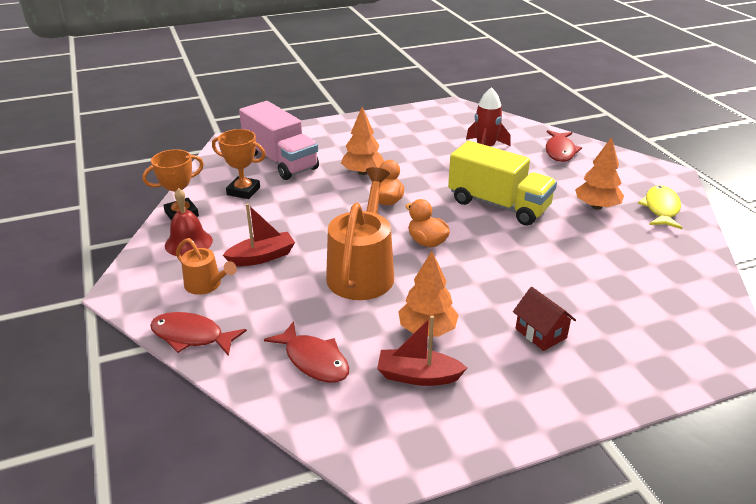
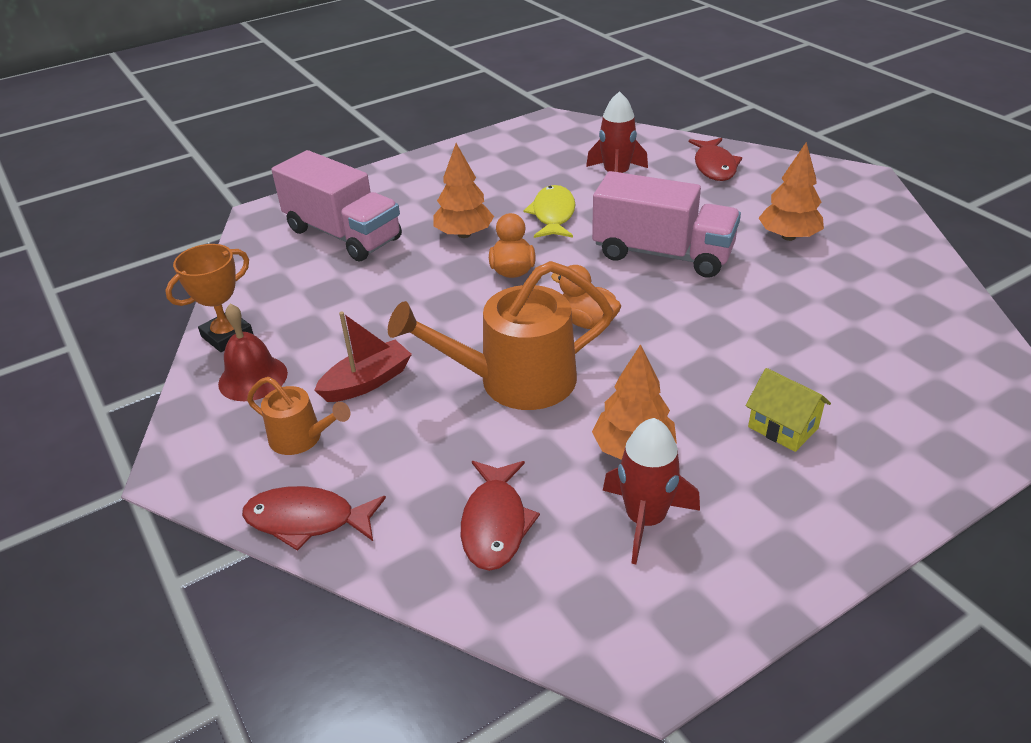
camera: 10 degrees left, 5 degrees up
(243, 191) = (306, 287): orange trophy -> none
(314, 360) = (495, 524): red fish -> red fish turned 60 degrees clockwise
(362, 272) = (515, 381): orange watering can -> orange watering can turned 105 degrees counterclockwise
(418, 376) = (645, 519): red boat -> red rocket
(498, 205) = (662, 254): yellow truck -> pink truck
(541, 333) = (783, 427): red house -> yellow house
(661, 208) = (869, 227): yellow fish -> yellow fish (553, 214)

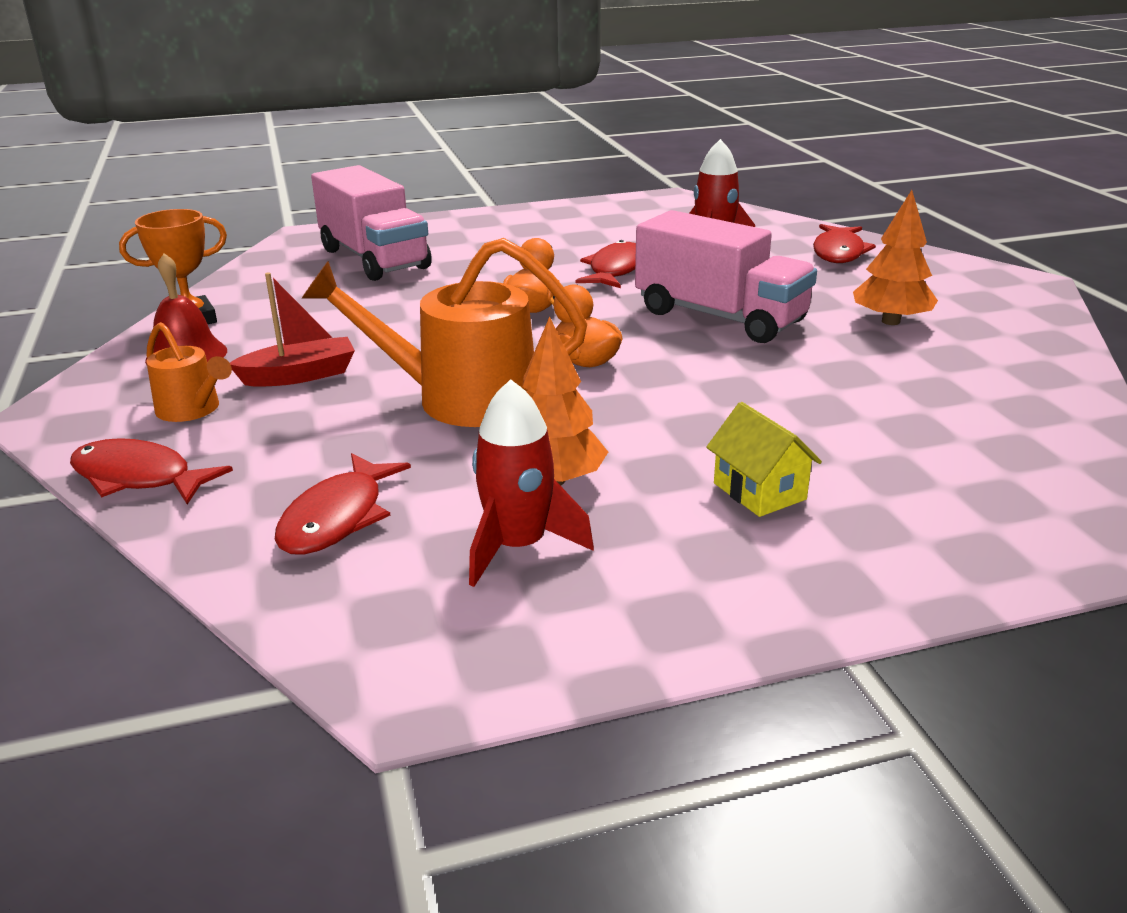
camera: 15 degrees right, 10 degrees down
(464, 234) = (502, 273): orange tree -> none
(553, 214) = (615, 270): yellow fish -> red fish

